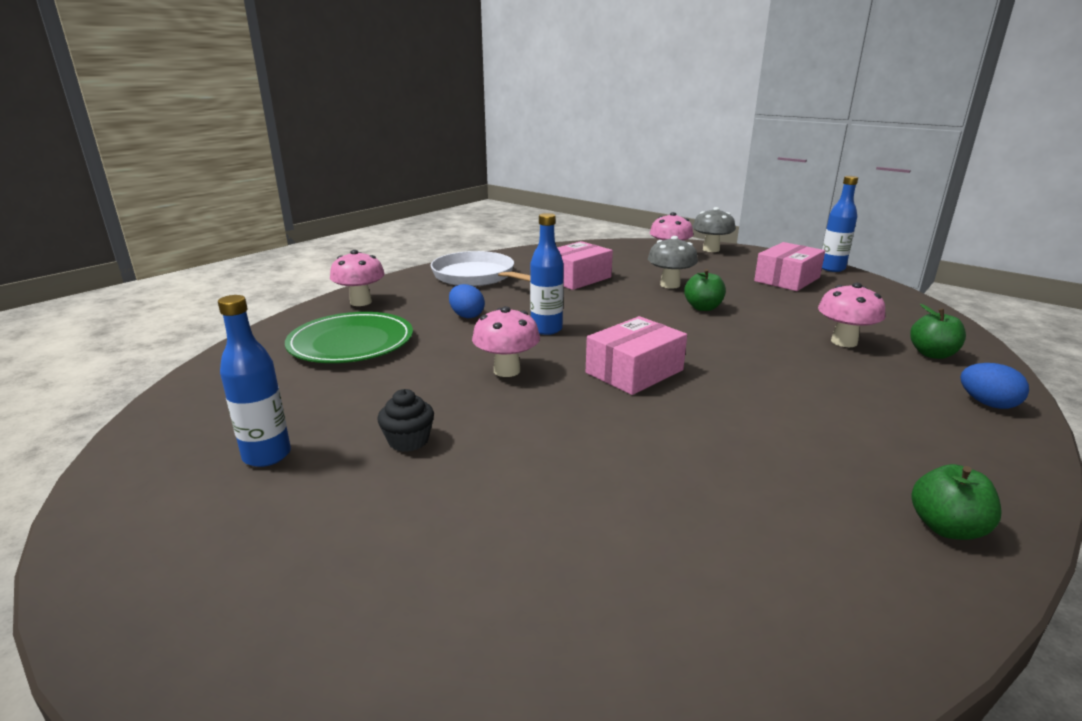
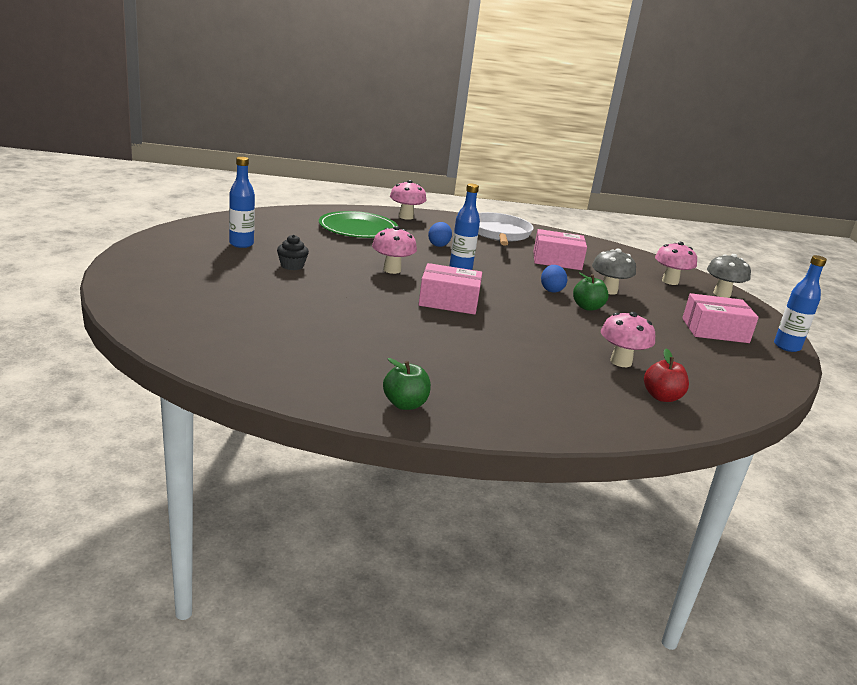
camera: 45 degrees right, 0 degrees up
(932, 354) = (661, 397): green apple -> red apple
(987, 404) = (602, 419): blue egg -> blue egg (551, 290)

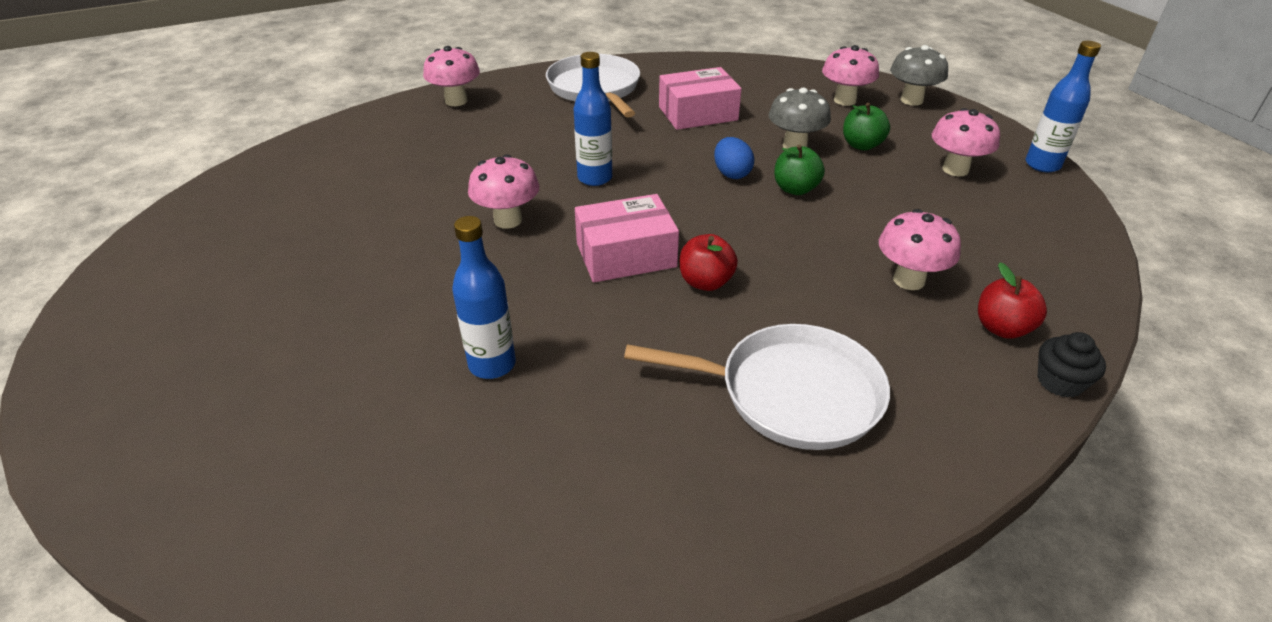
camera: 20 degrees left, 15 degrees up
(241, 244) = (249, 256): blue bottle -> blue bottle (492, 364)
(292, 266) = (358, 274): black cupcake -> black cupcake (1060, 382)
(358, 229) = (406, 151): green plate -> none
(405, 404) = (724, 527): green apple -> green apple (861, 145)
(438, 245) = (535, 141): blue egg -> none
(486, 325) = (705, 282): none -> red apple
(493, 377) = (791, 393): none -> white pan
(715, 330) = (955, 169): pink box -> pink mushroom

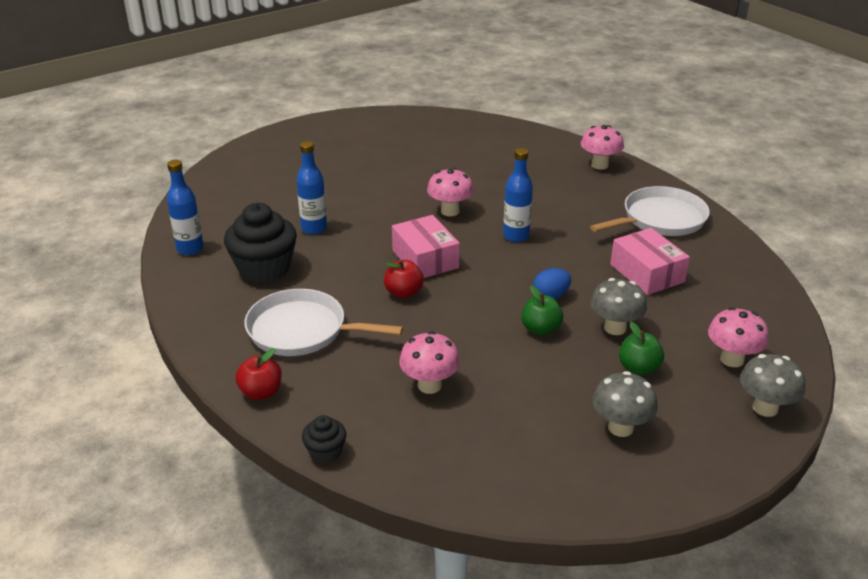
camera: 80 degrees right, 5 degrees down
(601, 437) = (264, 268): none -> black cupcake
(791, 393) = (302, 330): white pan -> white pan turned 105 degrees clockwise
(955, 169) = (620, 427): pink mushroom -> grey mushroom
(1002, 328) = (381, 429): red apple -> red apple (261, 392)
(1042, 165) = (663, 495): blue bottle -> blue bottle (190, 249)

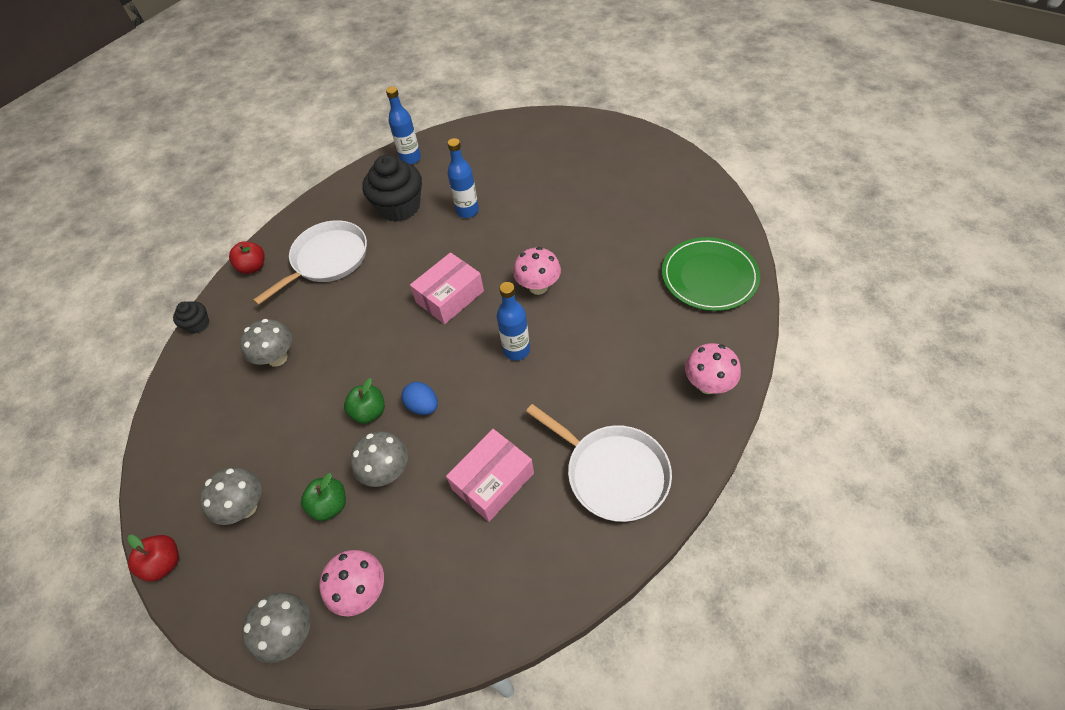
camera: 75 degrees right, 20 degrees up
(302, 330) = (327, 259): white pan -> white pan turned 45 degrees clockwise
(403, 292) = (394, 300): red apple -> red apple (164, 563)
(429, 385) = (277, 358): pink mushroom -> grey mushroom
(497, 139) = (709, 276): none -> green plate

